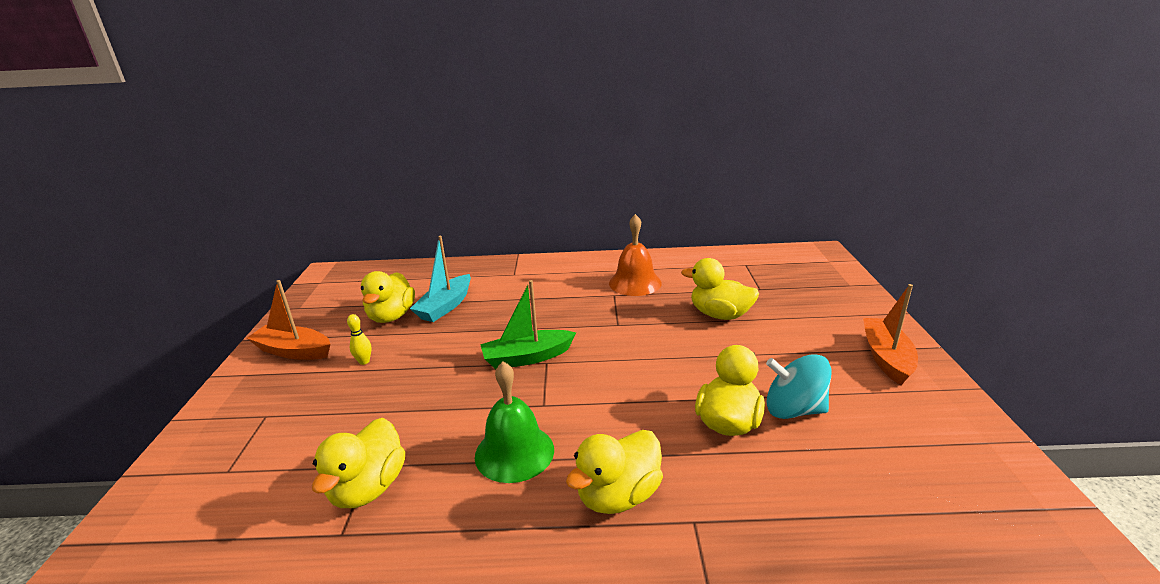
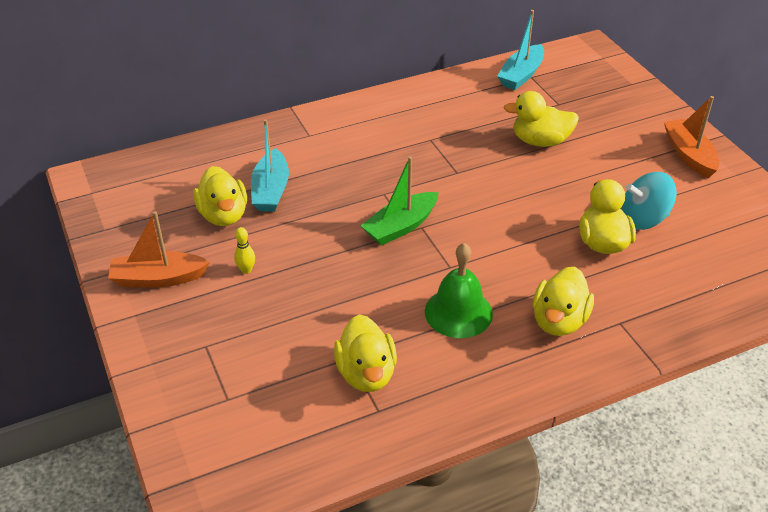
camera: 25 degrees left, 15 degrees up
(635, 283) = (441, 121): orange bell -> none
(736, 262) = (521, 75): none -> turquoise boat

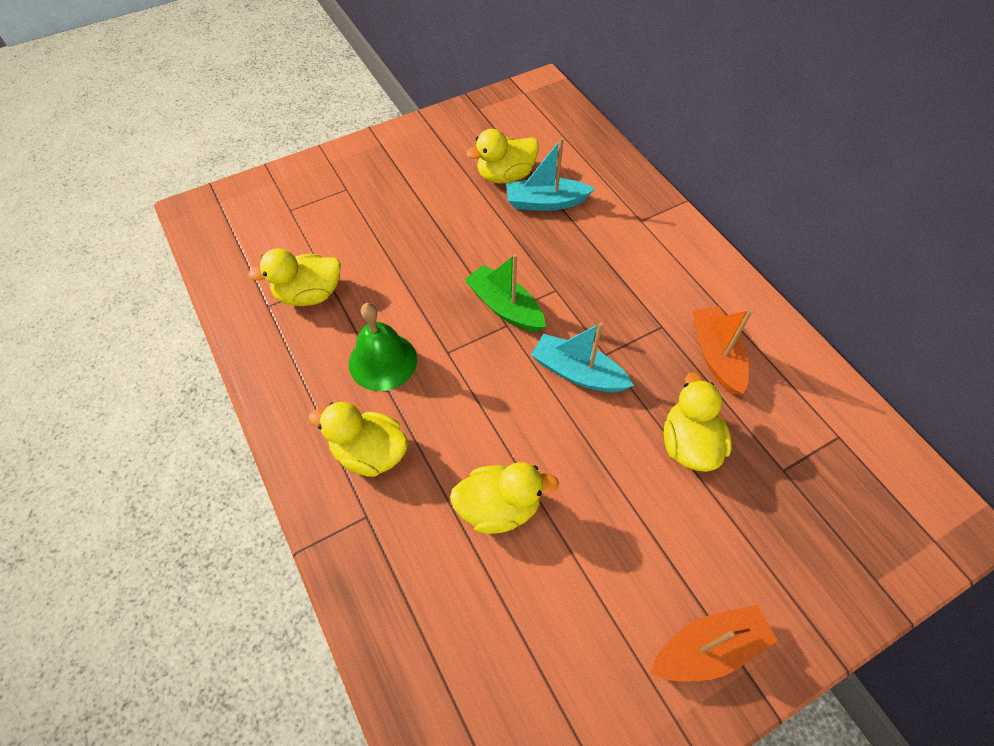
camera: 85 degrees right, 15 degrees up
(158, 278) = (422, 149): orange boat -> orange boat (716, 356)
(246, 270) = (434, 200): yellow bowling pin -> none
(521, 75) = (838, 424): turquoise boat -> turquoise boat (578, 373)
(643, 219) = (550, 563): turquoise spinning top -> none

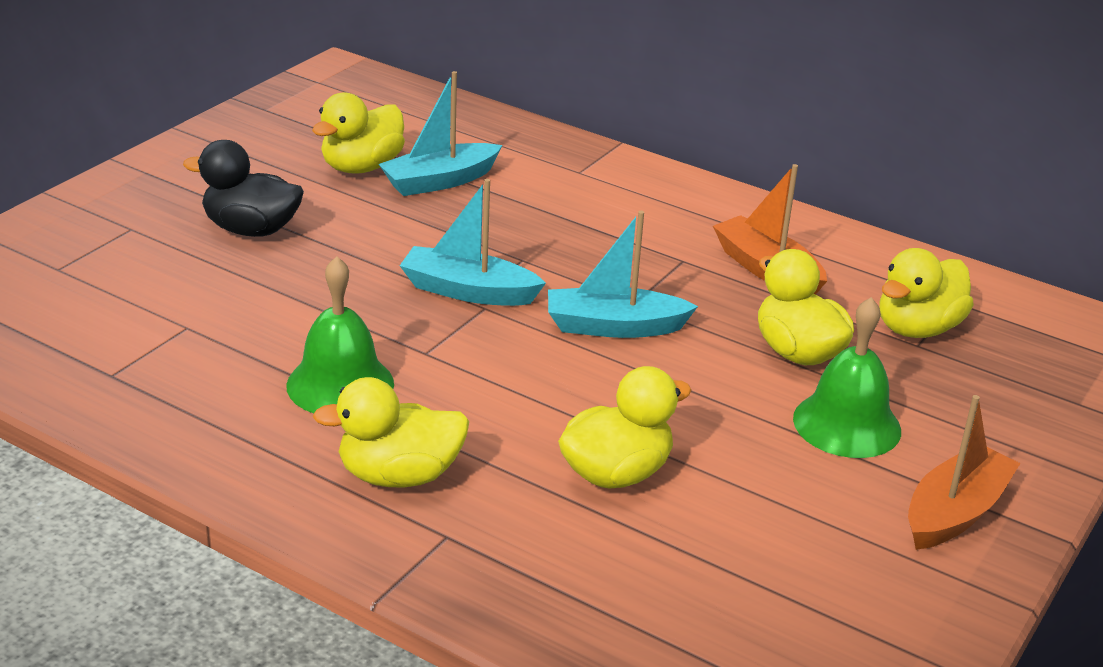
camera: 30 degrees left, 25 degrees down
(309, 294) = (168, 347): yellow duck -> yellow duck (917, 328)
(410, 211) = (251, 229): none -> black duck
(505, 307) = (468, 291): green boat -> turquoise boat
(682, 527) = (847, 424): none -> green bell

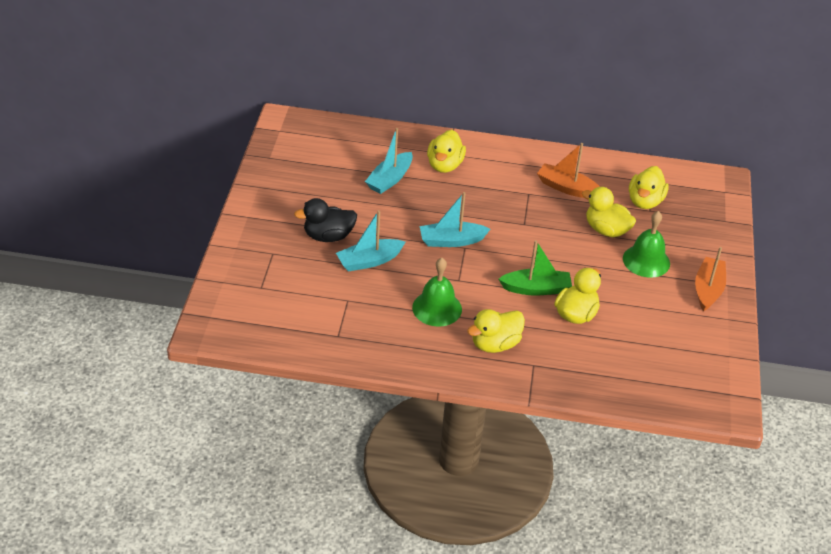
camera: 25 degrees left, 10 degrees up
(361, 167) = (347, 182): yellow duck -> yellow duck (444, 165)
(568, 407) = (536, 289): none -> green boat
(614, 327) = (525, 240): turquoise boat -> turquoise boat (369, 261)

